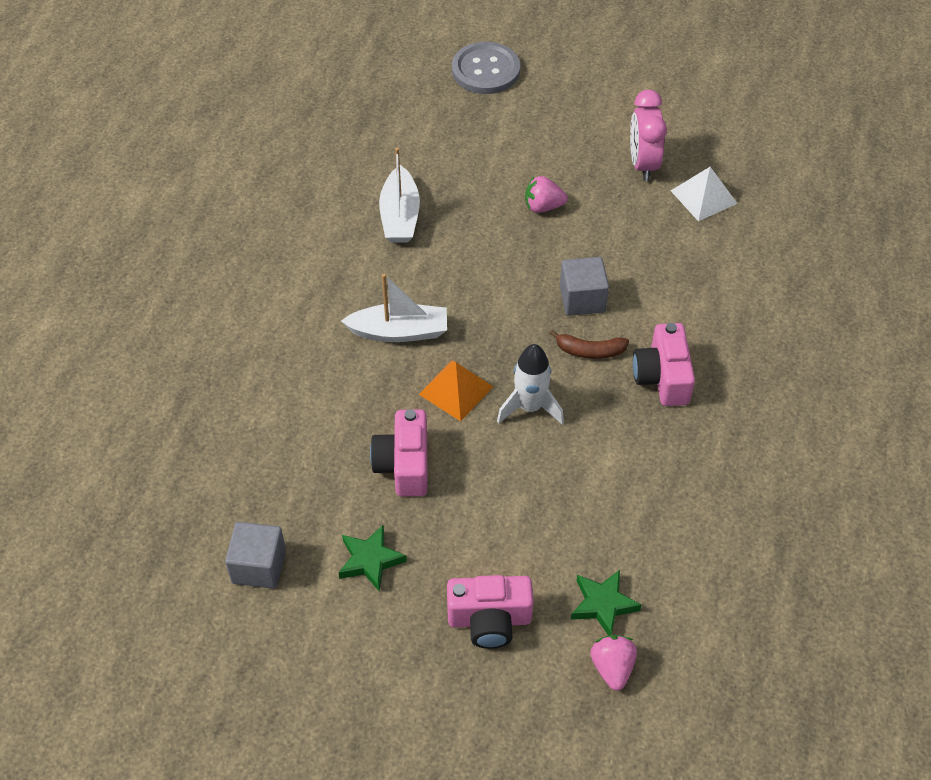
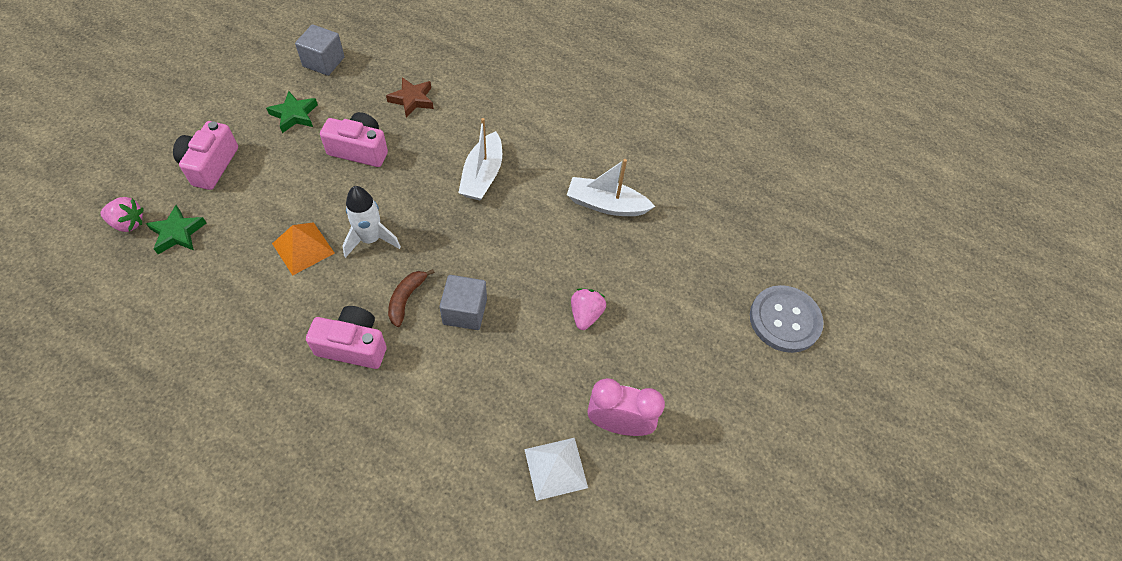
camera: 100 degrees right, 5 degrees up
(299, 438) = (412, 100): none -> brown star
(456, 390) = (410, 196): orange pyramid -> orange pyramid (303, 248)

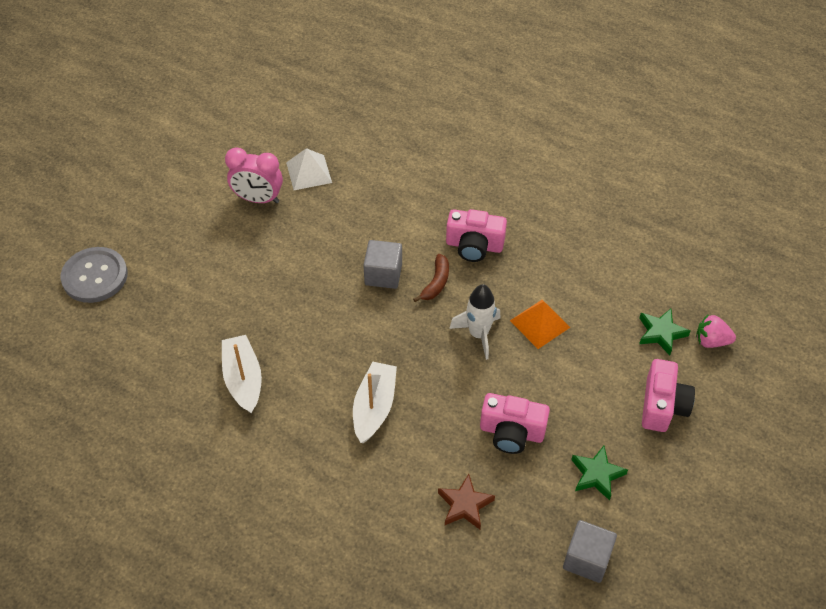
camera: 175 degrees left, 5 degrees down
(585, 314) = (276, 275): pink strawberry -> none
(606, 205) = (243, 379): white boat -> white boat turned 120 degrees counterclockwise

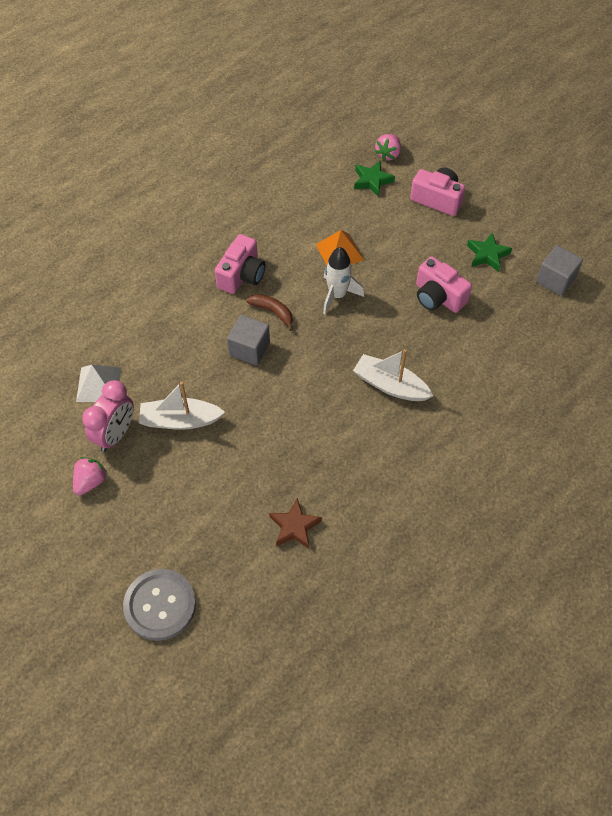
camera: 75 degrees left, 5 degrees up
(206, 196) = (90, 482): none -> pink strawberry
(243, 379) = (333, 482): white boat -> white boat (180, 420)
(465, 505) = (496, 343): brown star -> brown star (294, 527)
(511, 432) = (438, 297): pink camera -> pink camera turned 105 degrees clockwise

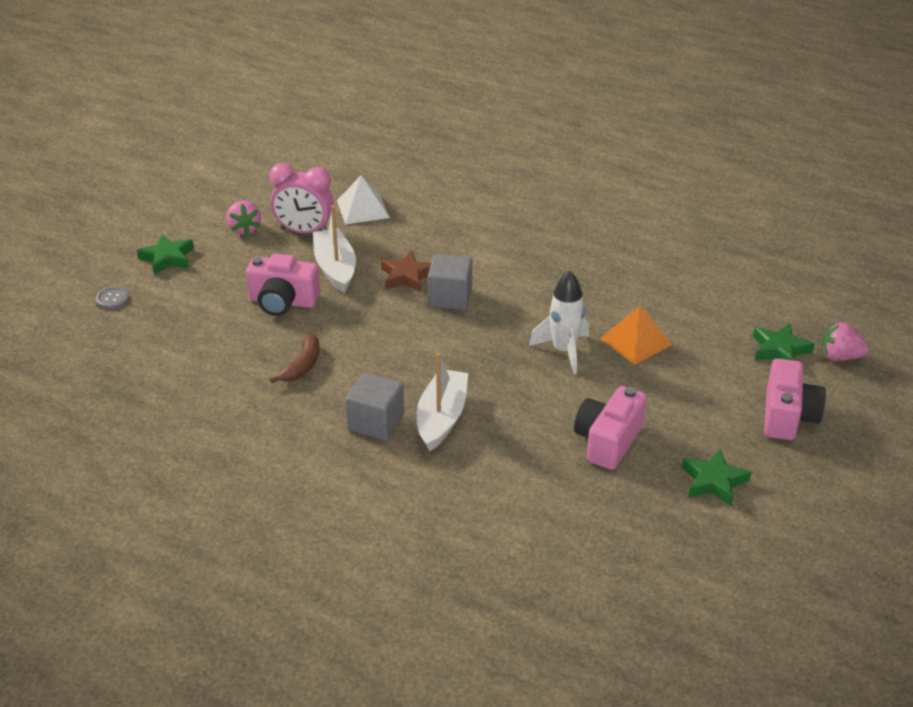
camera: 75 degrees right, 20 degrees down
(90, 482) = (244, 229): pink strawberry -> pink strawberry turned 60 degrees clockwise
(112, 552) = (167, 258): none -> green star
(160, 605) = (112, 299): grey button -> grey button, size x0.43
(242, 275) = (555, 272): pink camera -> pink camera (283, 302)
(273, 312) = (512, 305): brown banana -> brown banana (302, 365)
(294, 527) = (220, 372): brown star -> brown star (407, 276)
(555, 280) = (707, 563): grey cube -> grey cube (376, 422)

